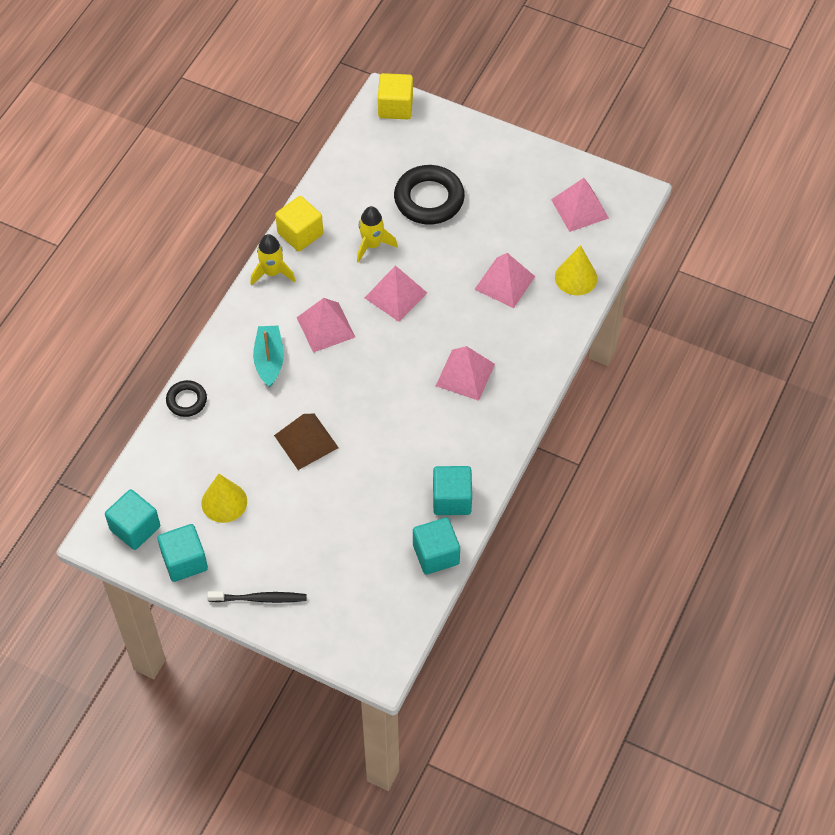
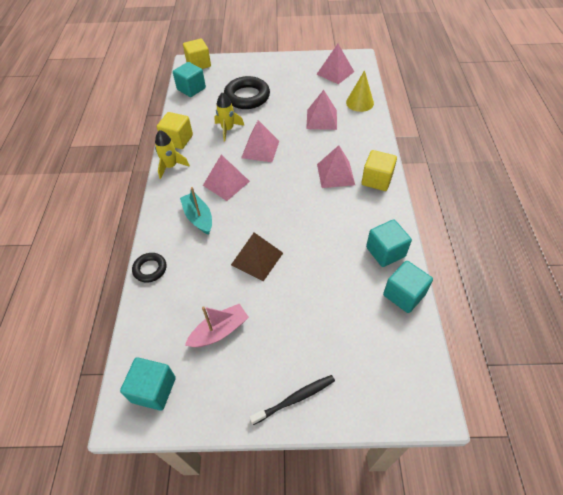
camera: 25 degrees left, 5 degrees down
(184, 561) = (212, 398): turquoise cube -> turquoise cube (191, 89)
(224, 502) = (219, 331): yellow cone -> pink boat
(510, 405) = (376, 180): none -> yellow cube

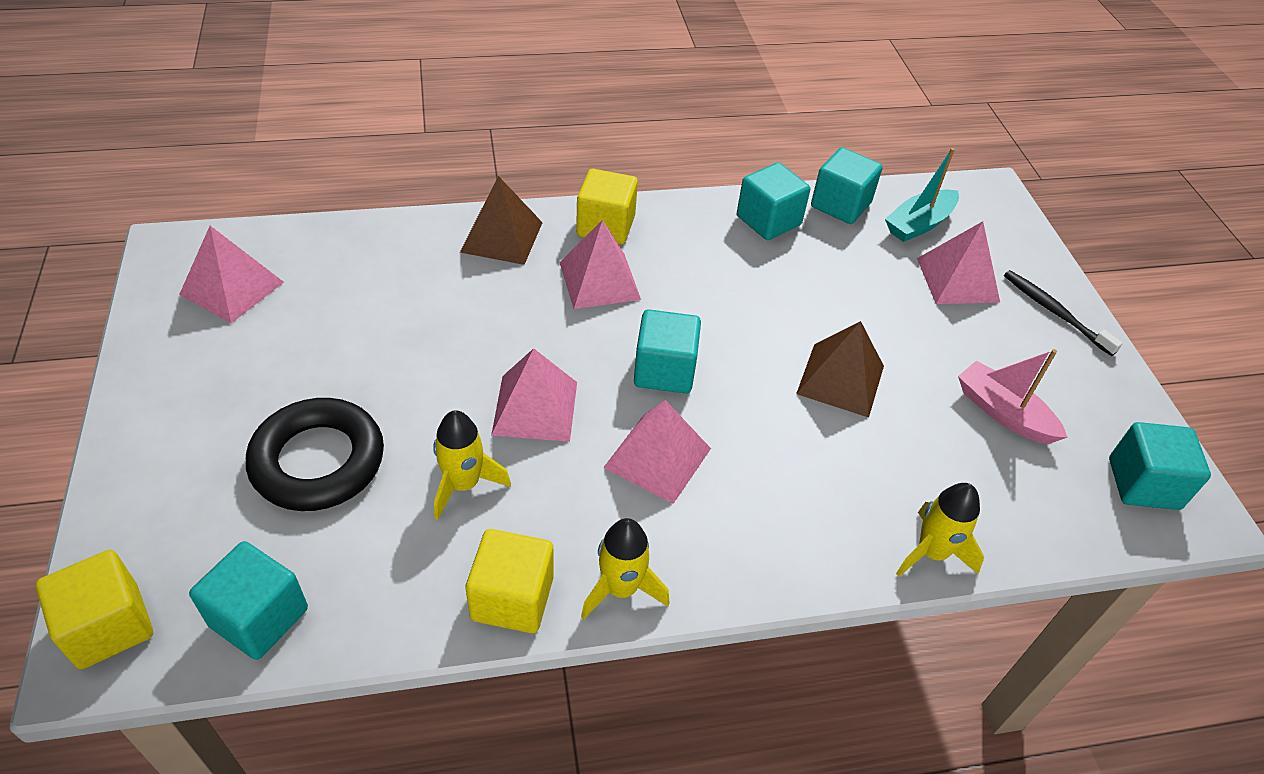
camera: 105 degrees left, 5 degrees down
(150, 269) = (931, 552): black ring -> yellow rocket
(198, 217) = (771, 492): turquoise boat -> turquoise boat (919, 224)
(274, 191) = (664, 371): none -> turquoise cube
(321, 119) = (422, 306): pink pyramid -> pink pyramid (957, 279)
(359, 102) = (362, 246): yellow cone -> none
(367, 143) = (502, 237): none -> brown pyramid

